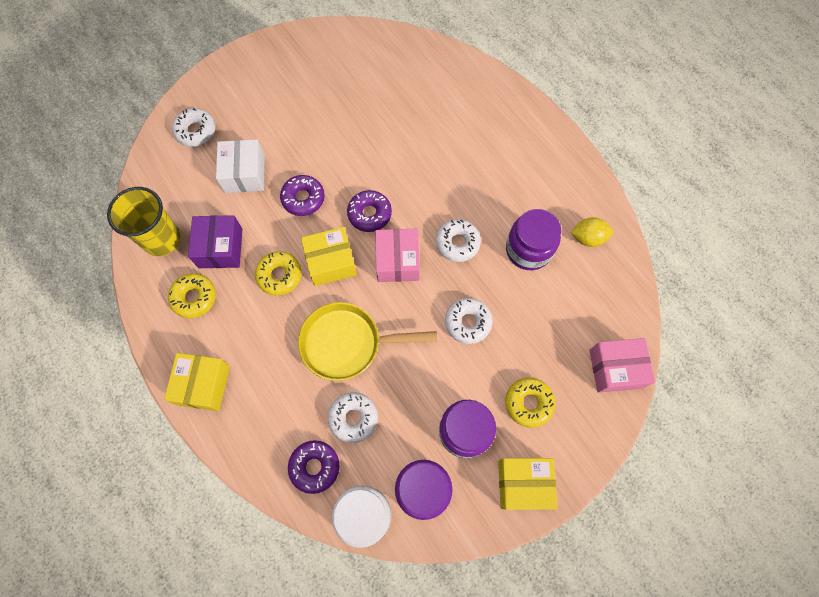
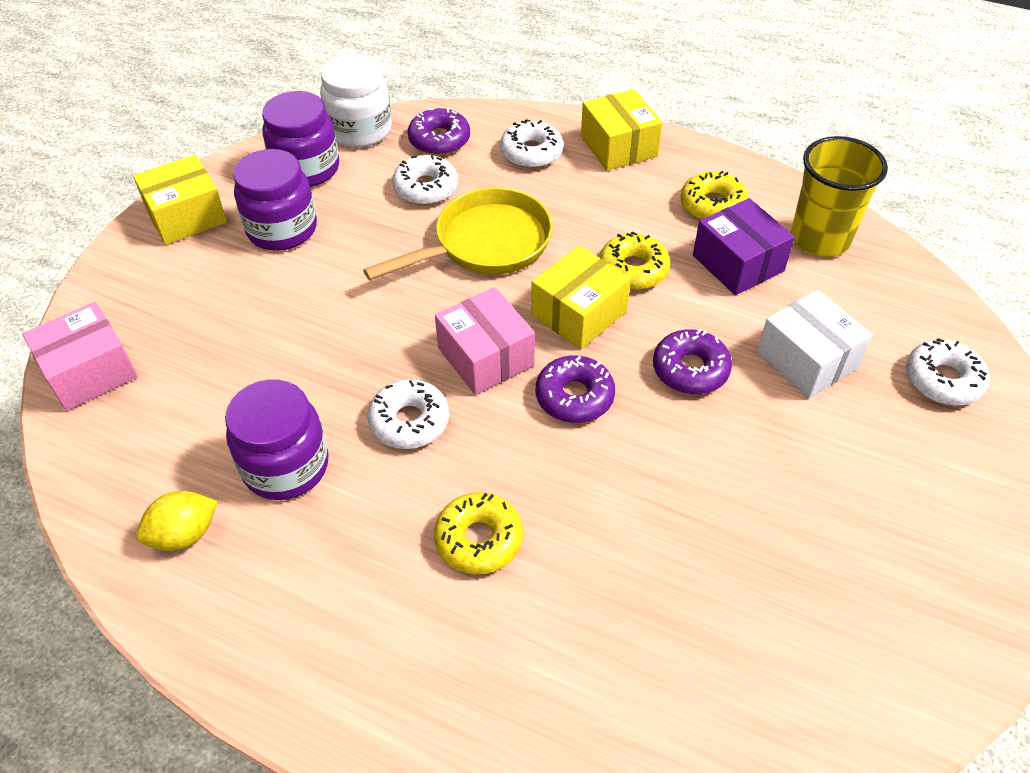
camera: 150 degrees right, 20 degrees down
(467, 322) = (336, 332): white donut -> white donut (531, 153)
(528, 403) = (209, 286): yellow donut -> yellow donut (479, 539)

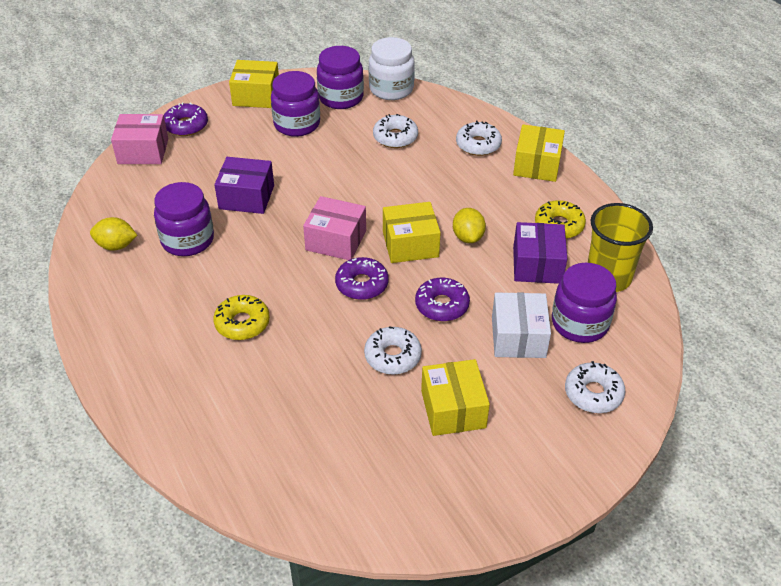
camera: 35 degrees right, 5 degrees down
(310, 361) = (246, 197): none -> purple box
(409, 421) = (265, 251): white donut -> white donut (392, 356)
(439, 140) = (431, 114): purple donut -> purple donut (186, 125)
(485, 244) = (397, 183): yellow pan -> none
(485, 357) = (336, 240): pink box -> pink box turned 75 degrees counterclockwise
(633, 270) = (468, 237): yellow donut -> yellow lemon
(833, 491) = (453, 409): none -> yellow box
(848, 307) = (579, 323): none -> purple jar

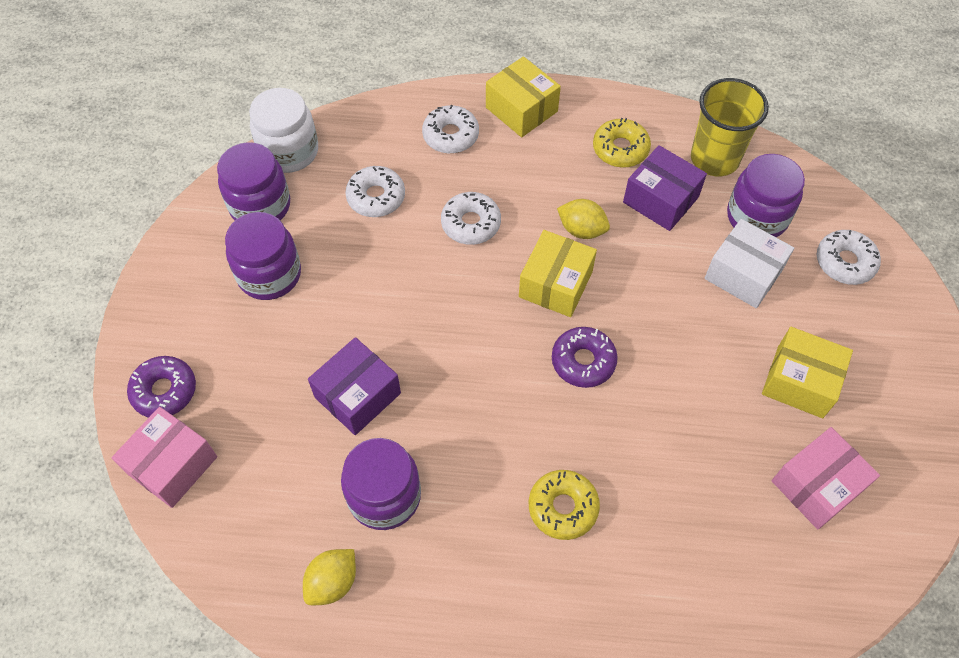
camera: 55 degrees left, 15 degrees up
(256, 96) = (175, 286): yellow box -> none
(336, 240) = (499, 347): pink box -> pink box (817, 486)
(392, 356) = (702, 392): white donut -> white donut (471, 223)
(442, 305) = (661, 309): purple donut -> none

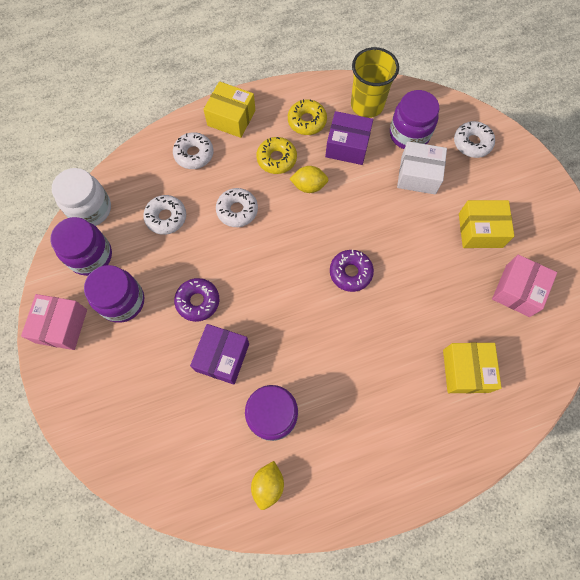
camera: 25 degrees left, 10 degrees up
(164, 391) = (93, 412): purple donut -> purple donut (198, 301)
(172, 465) = (125, 459): pink box -> pink box (61, 326)
(555, 284) = (310, 229): yellow box -> yellow box (466, 371)
(563, 507) = (382, 371): yellow donut -> yellow donut (276, 159)

